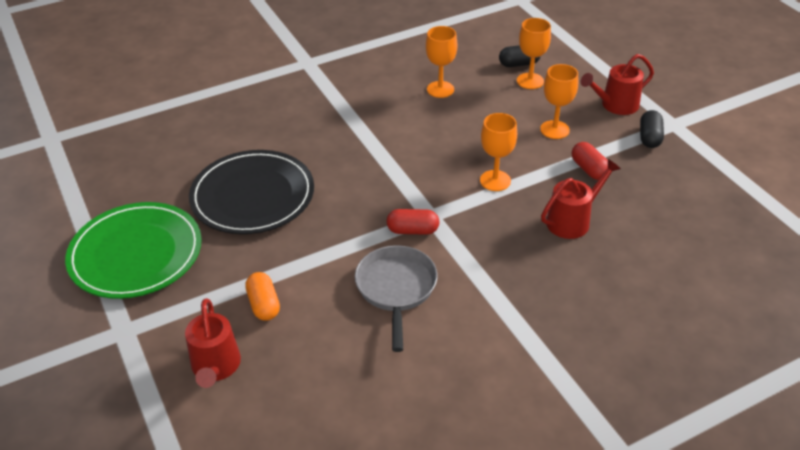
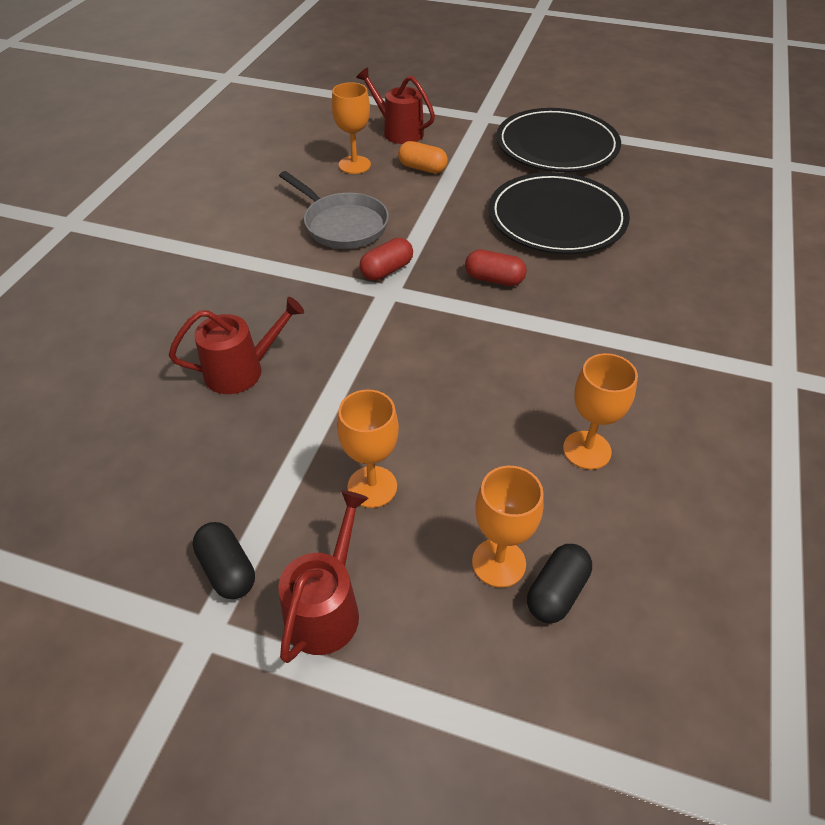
camera: 135 degrees right, 5 degrees up
(136, 253) = (557, 145): green plate -> black plate
(495, 180) = (368, 364): orange goblet -> orange goblet (354, 165)
(572, 220) = (241, 371): red watering can -> red watering can turned 120 degrees counterclockwise
(589, 169) = (274, 451): red capsule -> red capsule (494, 279)

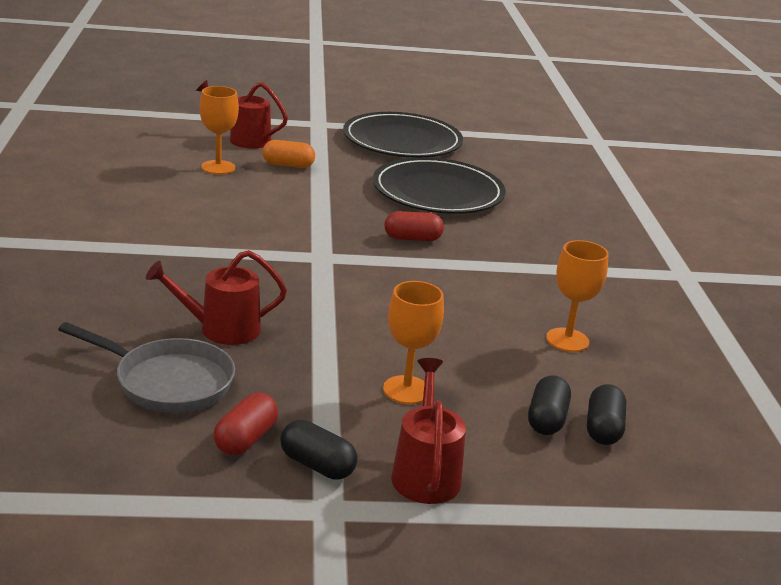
camera: 25 degrees left, 20 degrees down
(241, 371) = (221, 329): red watering can -> red watering can turned 150 degrees counterclockwise
(342, 225) = (240, 213): grey pan -> grey pan (168, 382)
(387, 270) = (309, 242): red capsule -> red capsule (246, 439)
(498, 563) = (546, 419): orange goblet -> black capsule

